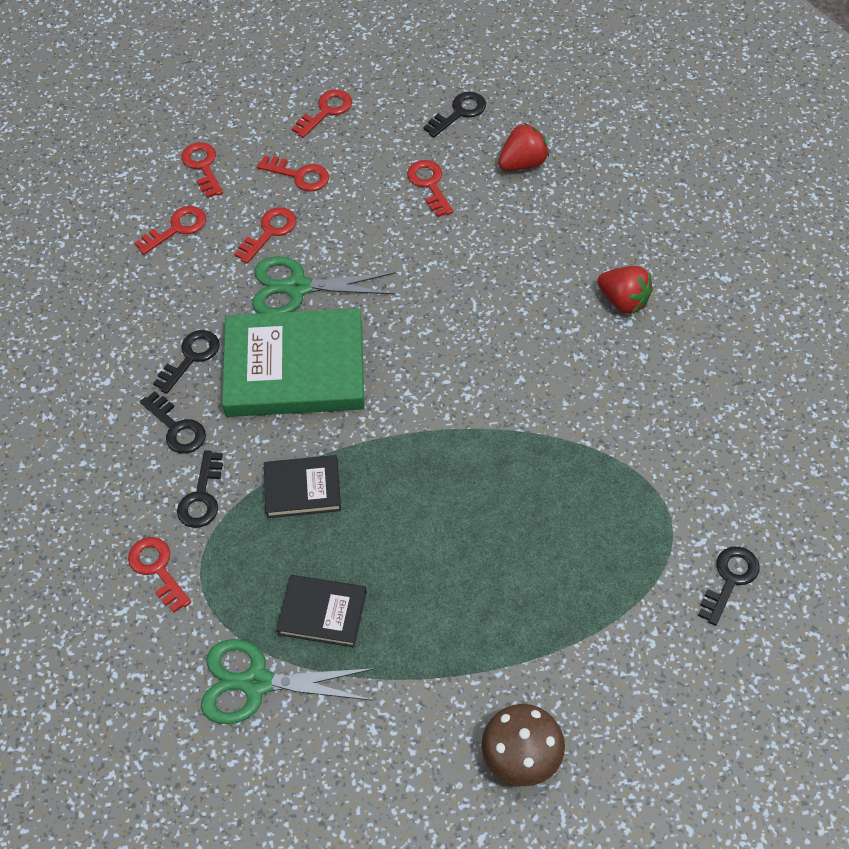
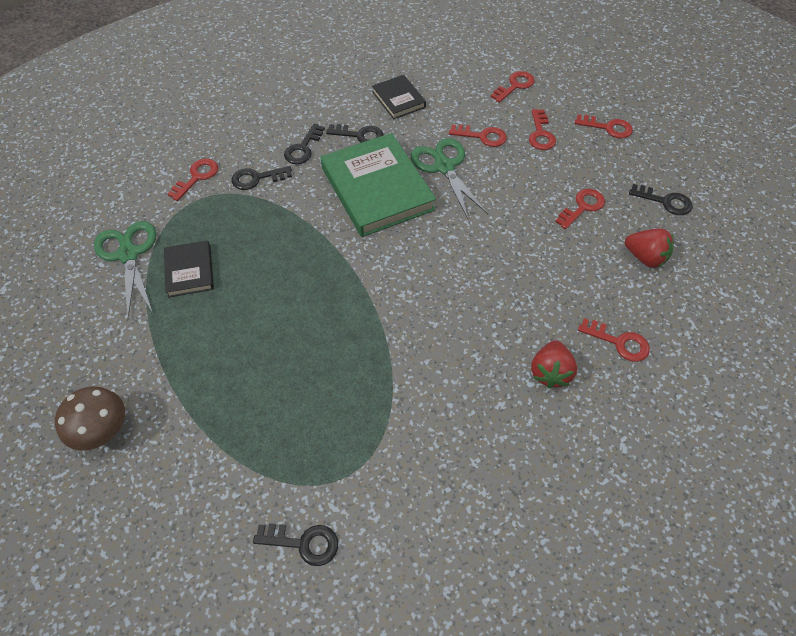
camera: 65 degrees right, 0 degrees up
(176, 228) = (456, 92): red key -> red key (618, 342)
(302, 489) = (282, 226): black book -> black book (398, 99)

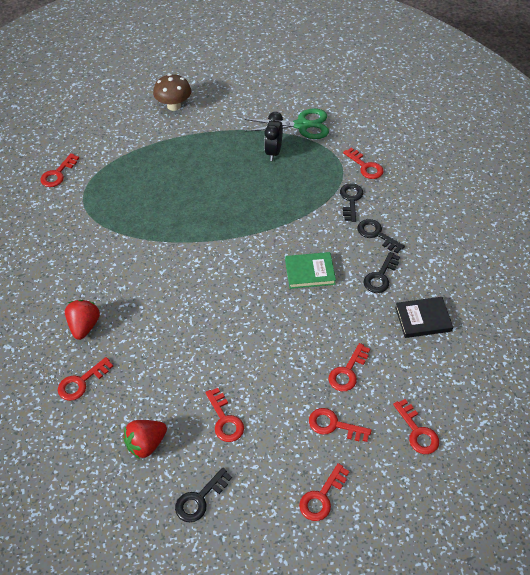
camera: 110 degrees right, 5 degrees down
(190, 271) = (273, 152): black book -> black clock
(303, 543) = (58, 174): black key -> red key
(377, 189) = (310, 272): green book -> green book, size x0.51
(444, 167) = (317, 327): green scissors -> none
(550, 372) = (84, 326): red strawberry -> red strawberry turned 60 degrees clockwise

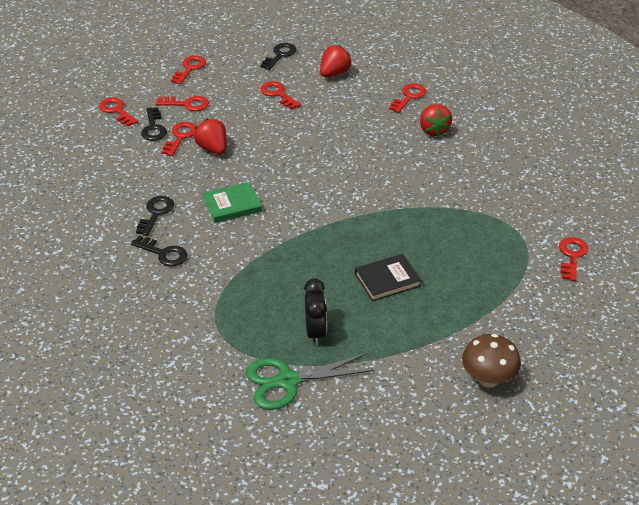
camera: 165 degrees right, 10 degrees down
(316, 347) = (213, 149): none -> red strawberry
(351, 200) = (199, 287): black key -> black key (153, 128)
(365, 166) = (186, 334): red key -> none
(423, 319) = (110, 185): black book -> black book (387, 280)

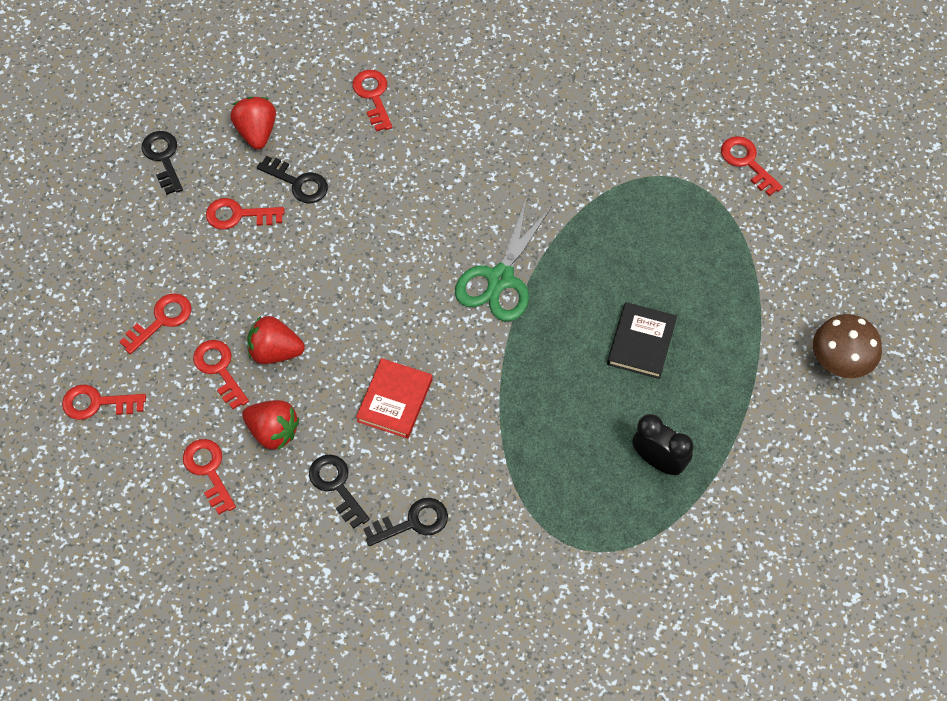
camera: 50 degrees left, 20 degrees up
(153, 128) = (173, 386): black key -> black key (298, 183)
(189, 68) = (90, 269): red key -> red key (209, 471)
(232, 205) = (395, 400): green book -> red book
(288, 381) = (704, 534): green scissors -> green scissors (500, 278)
(433, 130) = (452, 120): red strawberry -> red strawberry (273, 432)

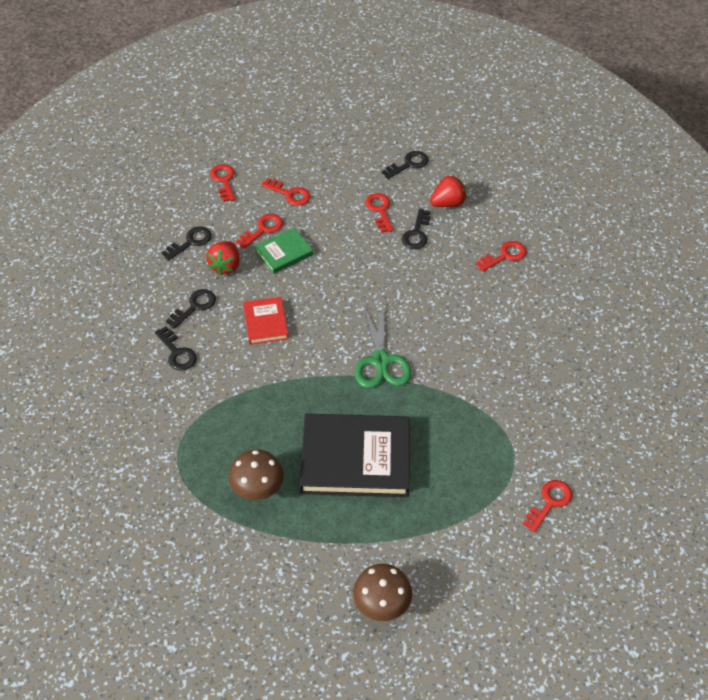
camera: 75 degrees right, 10 degrees down
(209, 471) = (191, 242): red key -> black key
(275, 351) = (284, 253): red strawberry -> green book
(395, 400) = (265, 323): red book -> red book turned 75 degrees clockwise
(500, 278) = (381, 360): green scissors -> green scissors turned 105 degrees counterclockwise
(641, 342) = (355, 459): black book -> black book, size x1.96
(658, 461) = (258, 489): black clock -> brown mushroom

